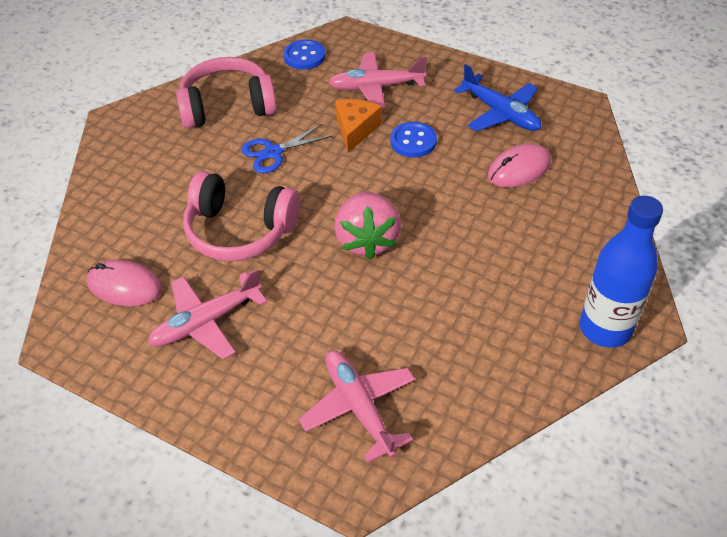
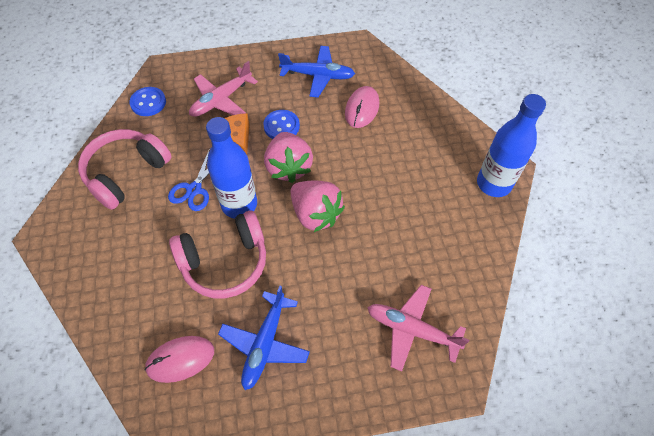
camera: 40 degrees left, 10 degrees up
(206, 322) = (265, 343): pink plane -> blue plane
(301, 189) = (239, 204): none -> blue bottle
(383, 182) = (289, 167): none -> pink strawberry

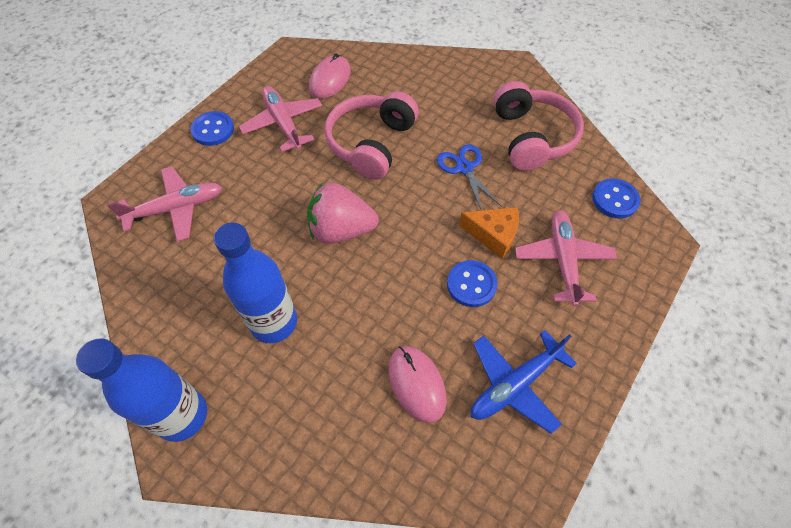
camera: 135 degrees right, 0 degrees up
(239, 204) = (414, 186): blue bottle -> blue bottle (274, 322)
(265, 343) = (283, 123): blue plane -> pink plane
(289, 167) = (413, 250): pink strawberry -> none
(325, 392) = (213, 130): none -> blue button

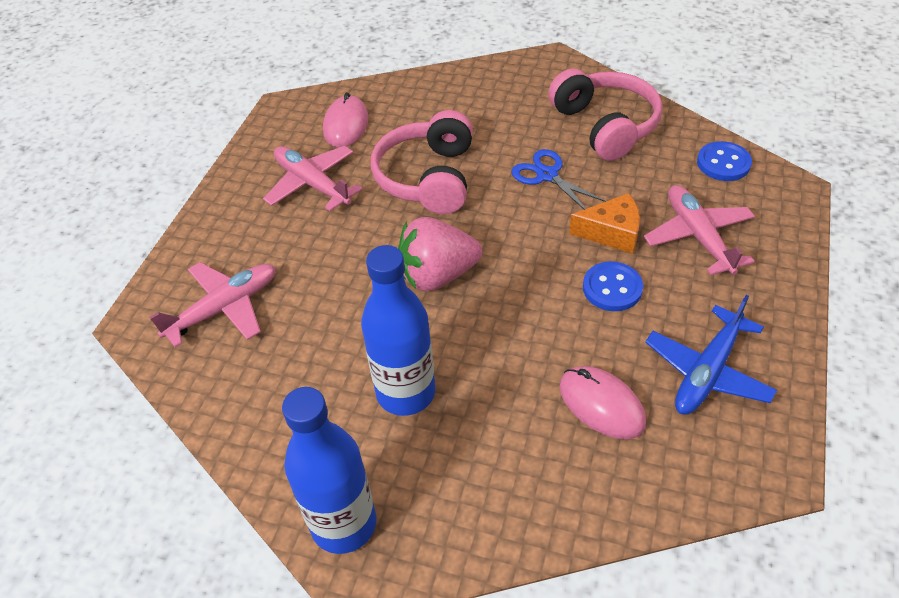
camera: 15 degrees left, 10 degrees down
(213, 130) = (228, 213): blue button -> none

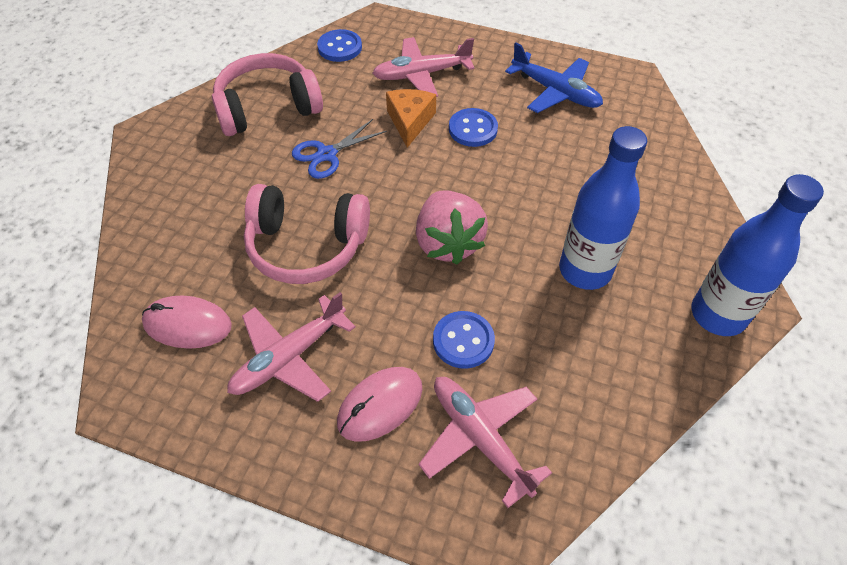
camera: 90 degrees left, 5 degrees up
(321, 293) = (463, 341): none -> blue button
(601, 404) = (588, 149): pink mouse -> pink mouse (380, 405)

